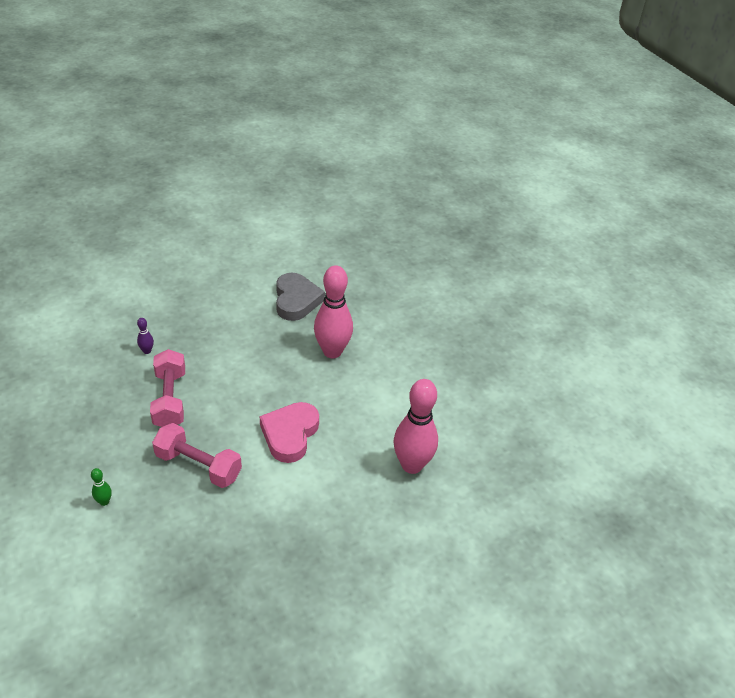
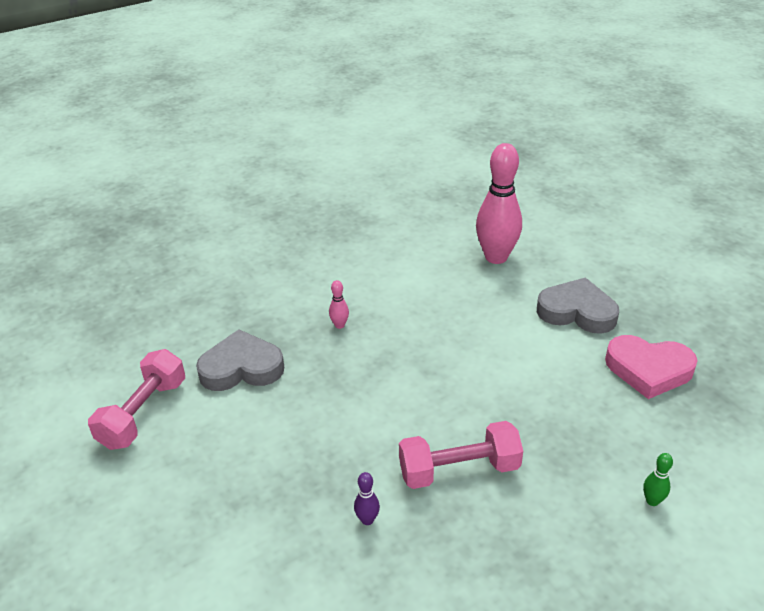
camera: 90 degrees left, 5 degrees down
(198, 466) = (559, 418): pink dumbbell -> pink dumbbell (143, 413)
(290, 434) = (484, 346): pink heart -> pink heart (648, 370)
(322, 510) = (577, 311): none -> grey heart
(332, 351) = (339, 325): pink bowling pin -> pink bowling pin, size x0.40

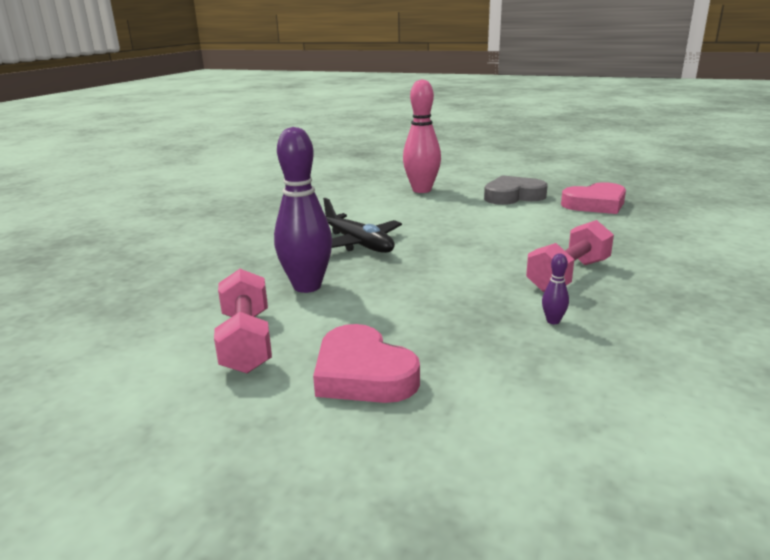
camera: 35 degrees left, 15 degrees down
(175, 493) = (363, 374): none -> pink heart
(241, 368) = (307, 286): grey heart -> purple bowling pin
(339, 325) = (358, 243): pink bowling pin -> black plane
(652, 501) = (698, 247): green bowling pin -> none

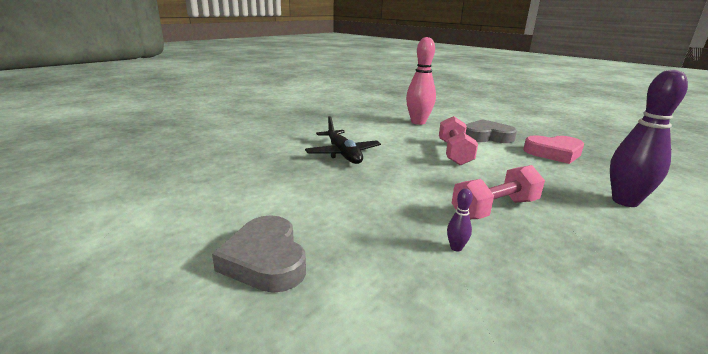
camera: 15 degrees right, 0 degrees up
(246, 341) = (206, 213): pink dumbbell -> pink dumbbell (454, 153)
(307, 286) = (282, 179): purple bowling pin -> purple bowling pin (625, 201)
(363, 374) = (265, 260): pink heart -> grey heart

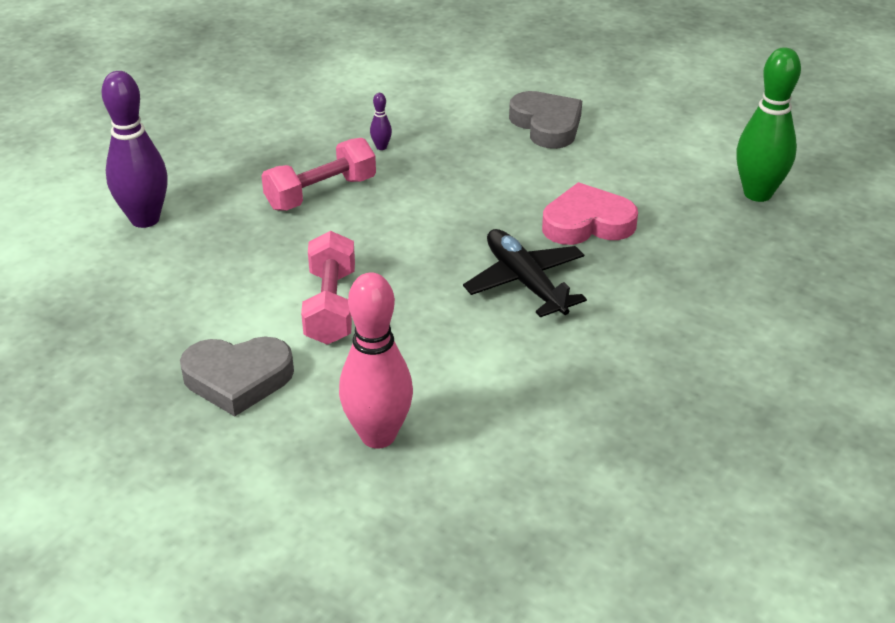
camera: 175 degrees right, 15 degrees up
(141, 182) = (757, 193): none -> green bowling pin
(554, 153) = (141, 327): pink heart -> pink heart (587, 223)

